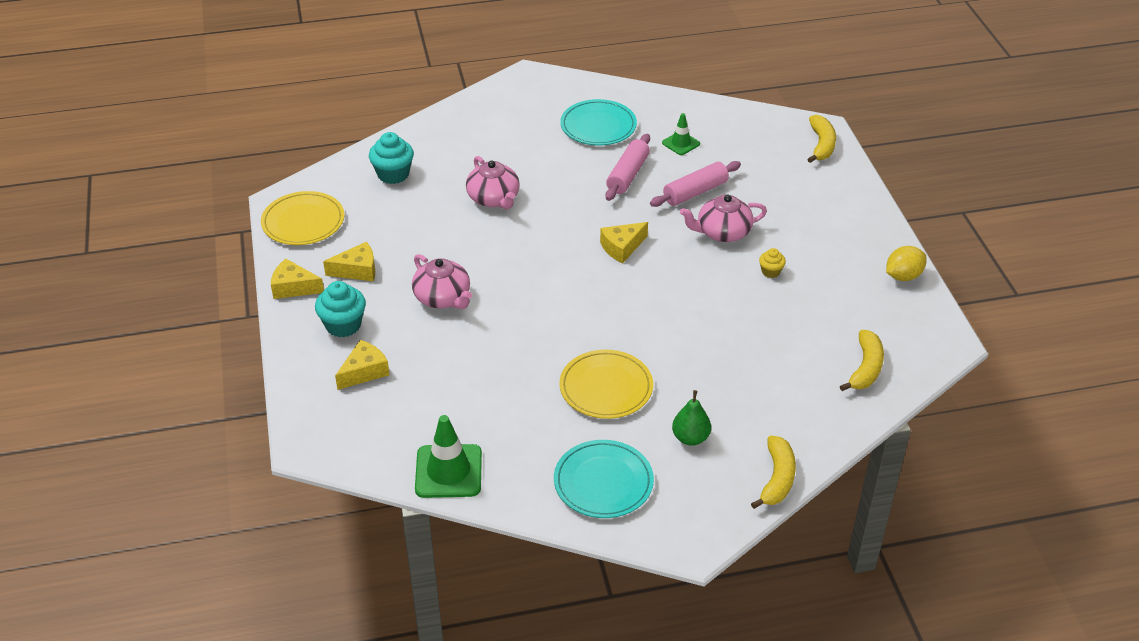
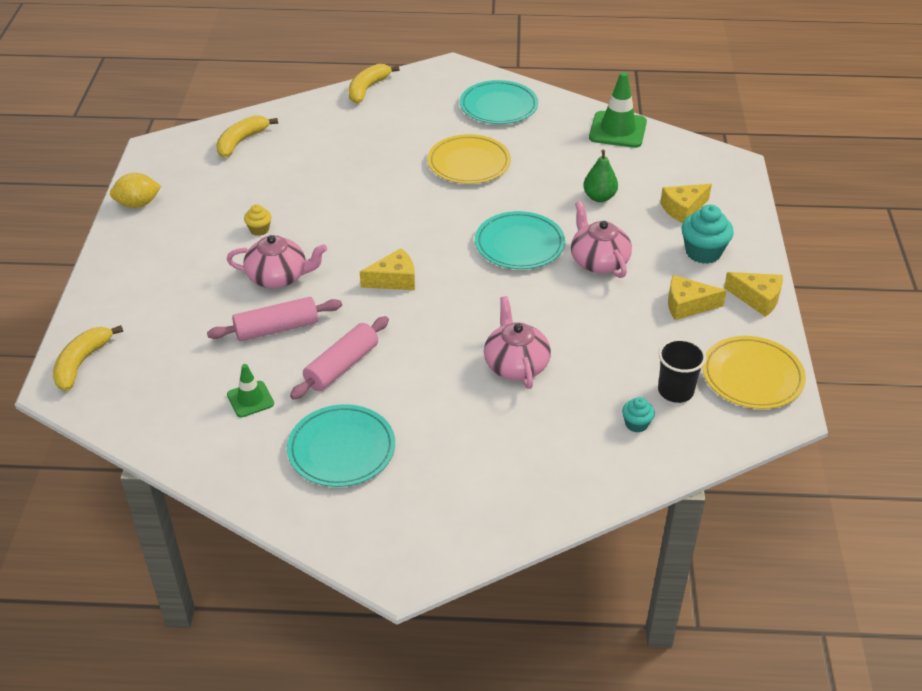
camera: 165 degrees left, 0 degrees up
(365, 201) = (675, 391): none -> black cup
(393, 174) = (636, 424): turquoise cupcake -> turquoise cupcake, size x0.55
(521, 301) = (519, 244): none -> turquoise plate
(690, 438) = (417, 121): green pear -> green pear (599, 197)

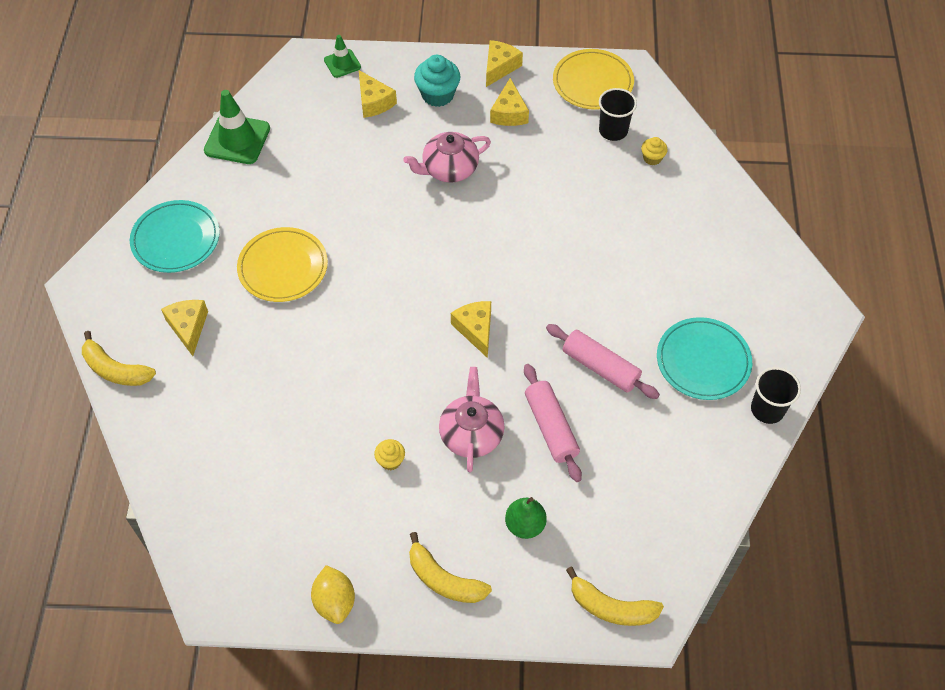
camera: 90 degrees left, 15 degrees up
(241, 141) = (213, 500): yellow banana -> yellow banana (444, 579)
(250, 399) = (649, 440): green traffic cone -> green traffic cone (342, 63)
(272, 500) = (767, 409): none -> black cup
(406, 119) = (188, 327): none -> yellow cheese
(515, 364) = (589, 234): pink teapot -> none
(519, 244) = (422, 227): turquoise plate -> none
(599, 197) = (351, 162): green pear -> green pear (525, 525)
(636, 424) = (652, 158): turquoise cupcake -> yellow cupcake

